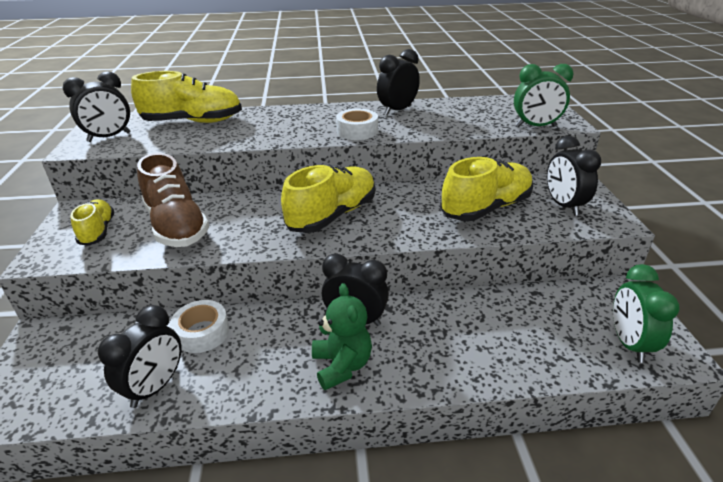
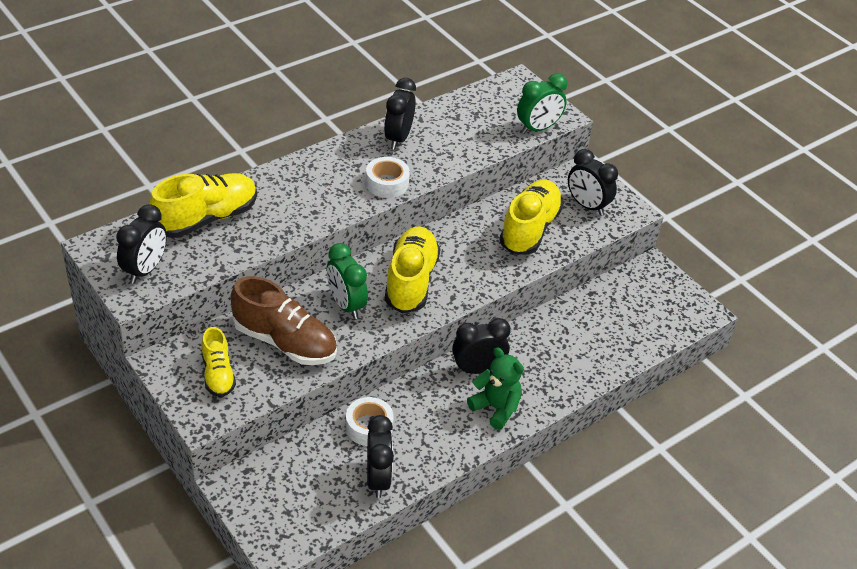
camera: 35 degrees left, 10 degrees up
(98, 231) = (218, 374): yellow shoe -> yellow shoe turned 150 degrees counterclockwise
(629, 343) = (671, 314): green clock -> green clock (346, 305)

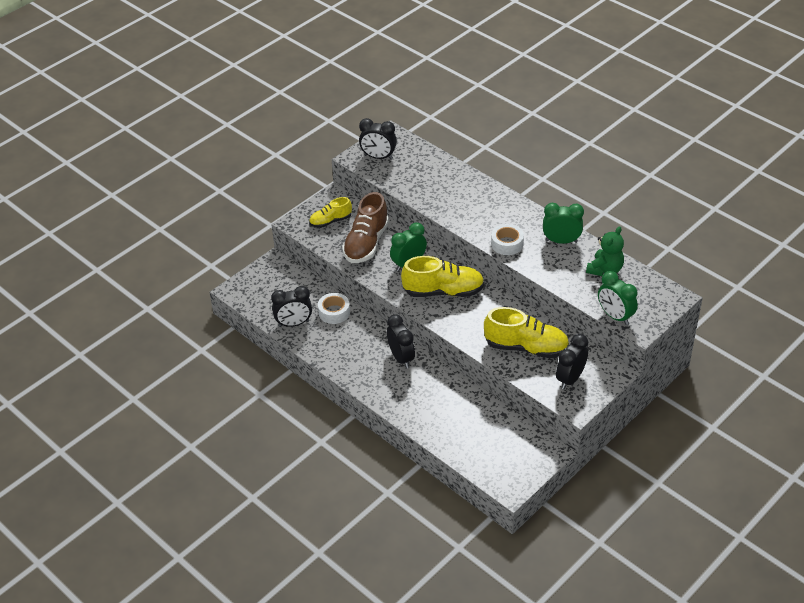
camera: 85 degrees right, 0 degrees up
(206, 218) = (434, 170): yellow shoe -> none
(398, 138) = (561, 241): black clock -> green clock
(496, 408) = (368, 372): green teddy bear -> green teddy bear (605, 269)

